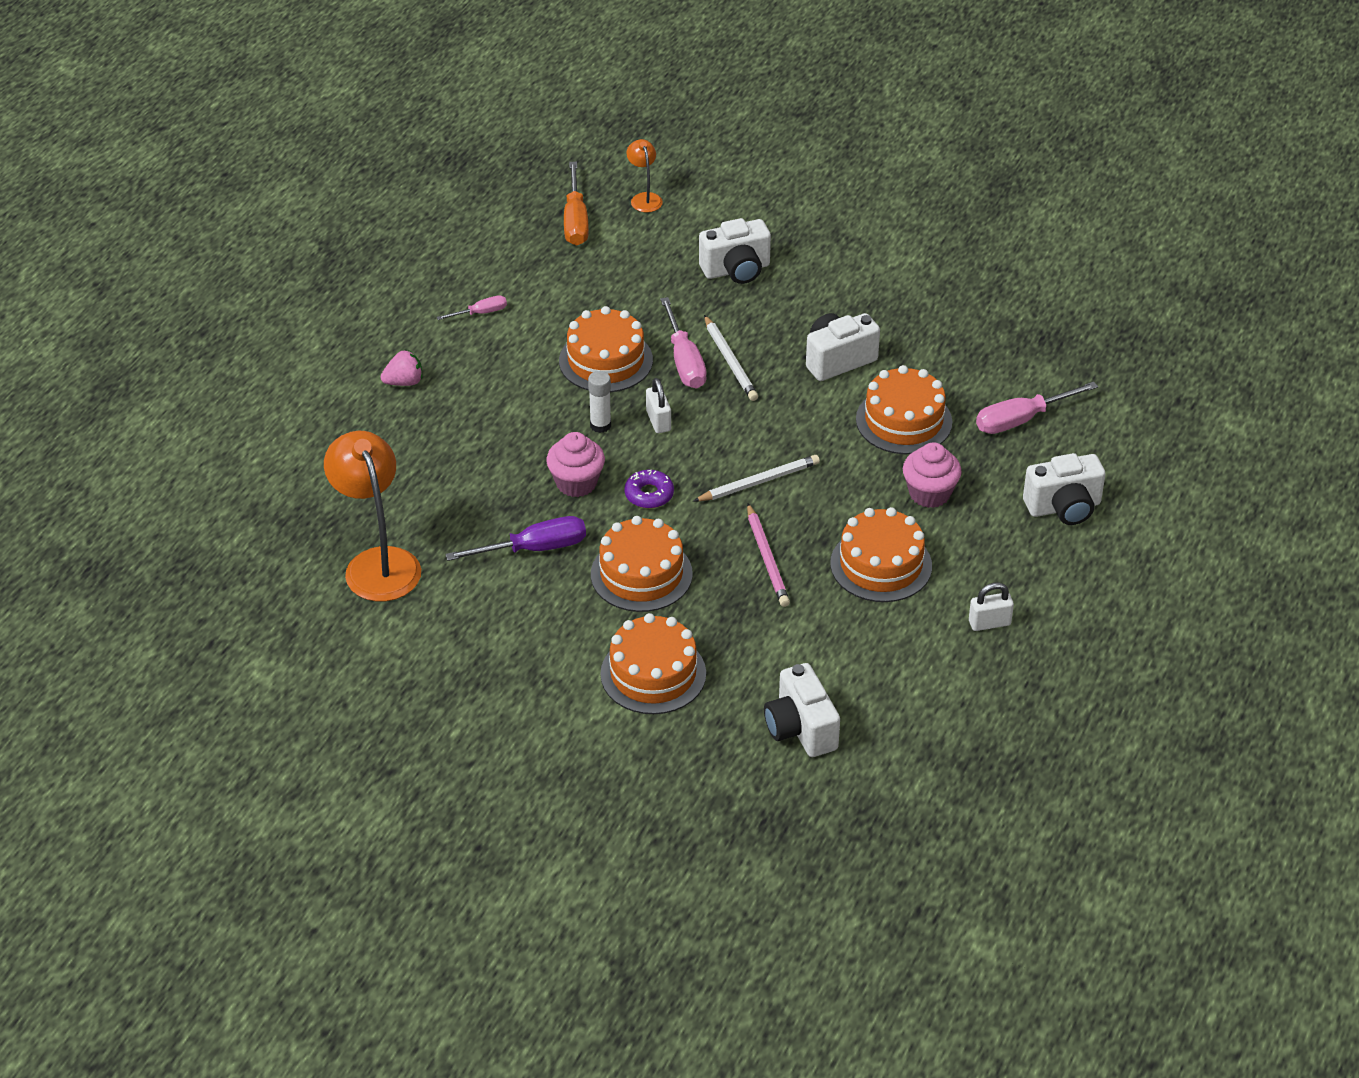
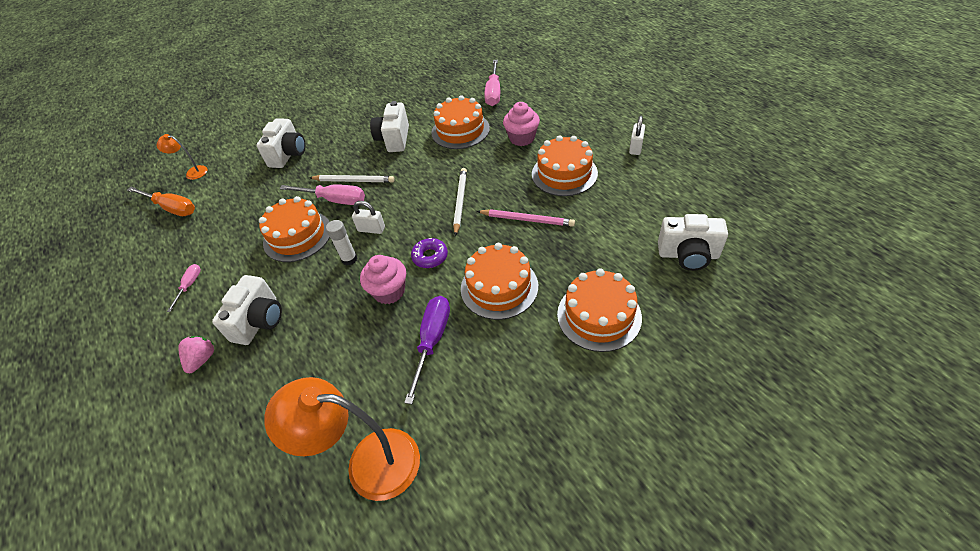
camera: 55 degrees left, 5 degrees up
(1064, 507) = (565, 98): white camera -> white camera (259, 321)

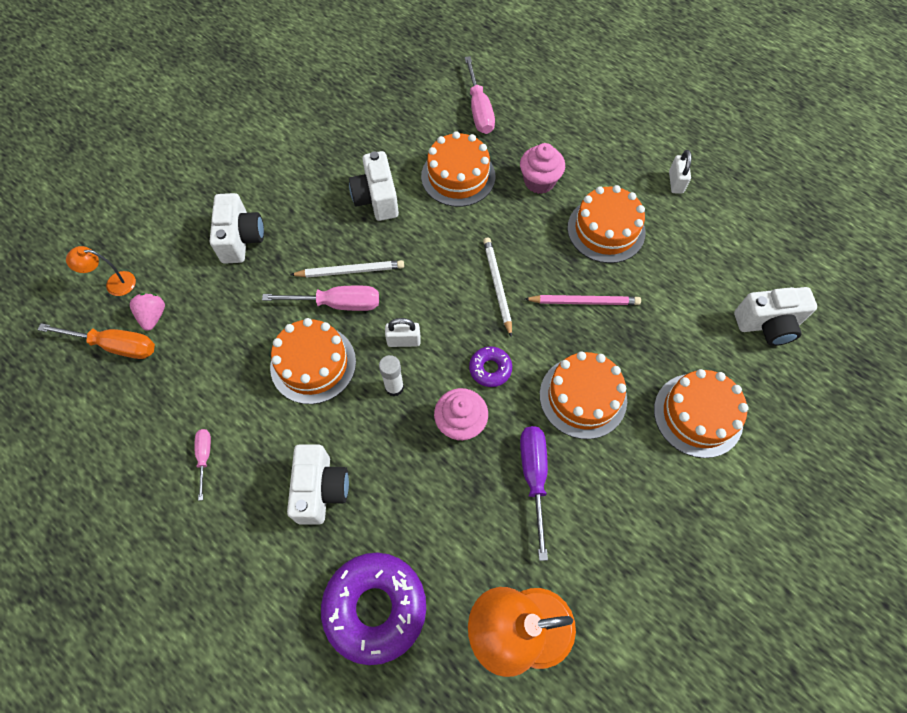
camera: 20 degrees left, 15 degrees up
(202, 359) = (274, 552): pink strawberry -> pink strawberry (153, 316)
(256, 417) = (375, 608): none -> purple donut

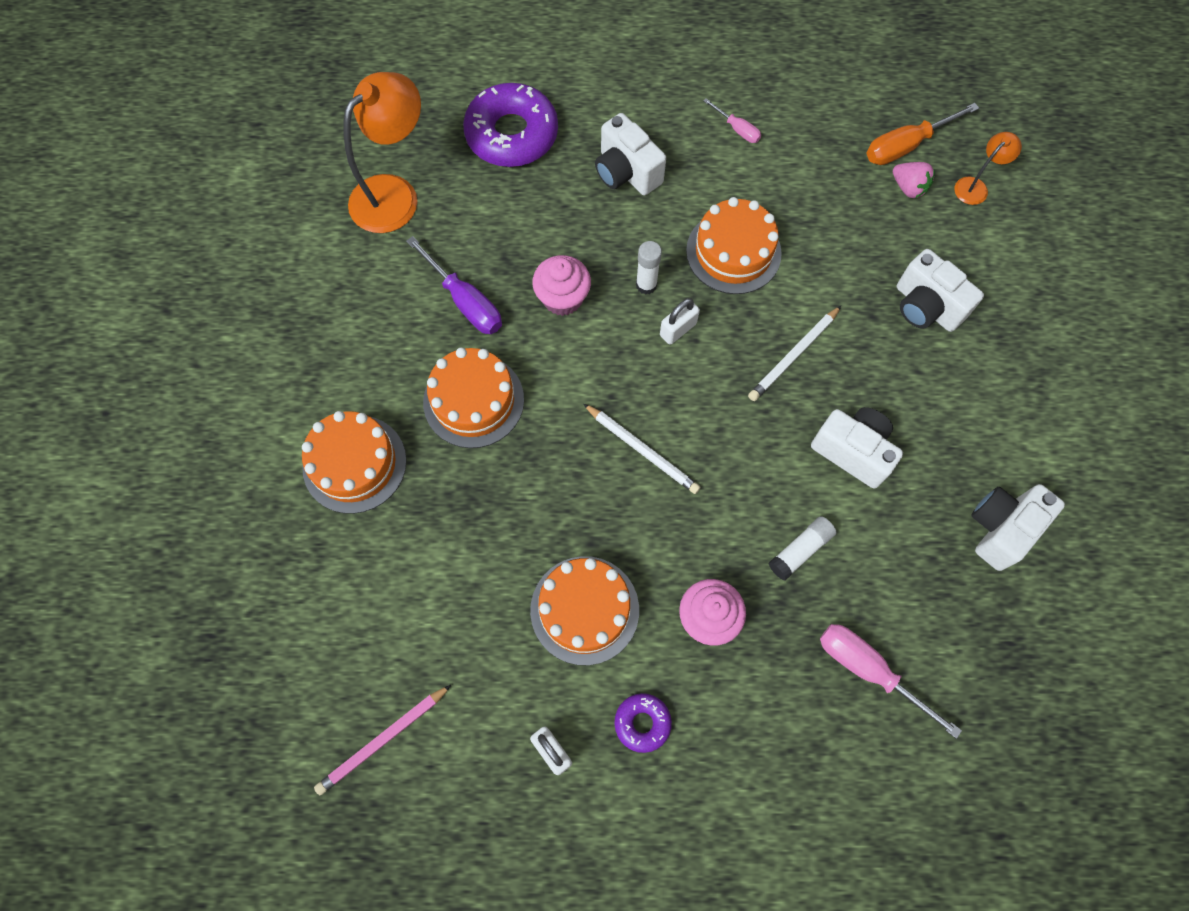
camera: 140 degrees right, 5 degrees up
(337, 304) = (770, 317): pink screwdriver -> none
(458, 176) = (800, 550): orange cake -> white glue stick
(490, 369) = (578, 363): purple donut -> purple donut (642, 723)
(584, 302) = (543, 500): pink pencil -> pink pencil (383, 740)
(767, 325) = (336, 622): white camera -> white camera (1001, 529)

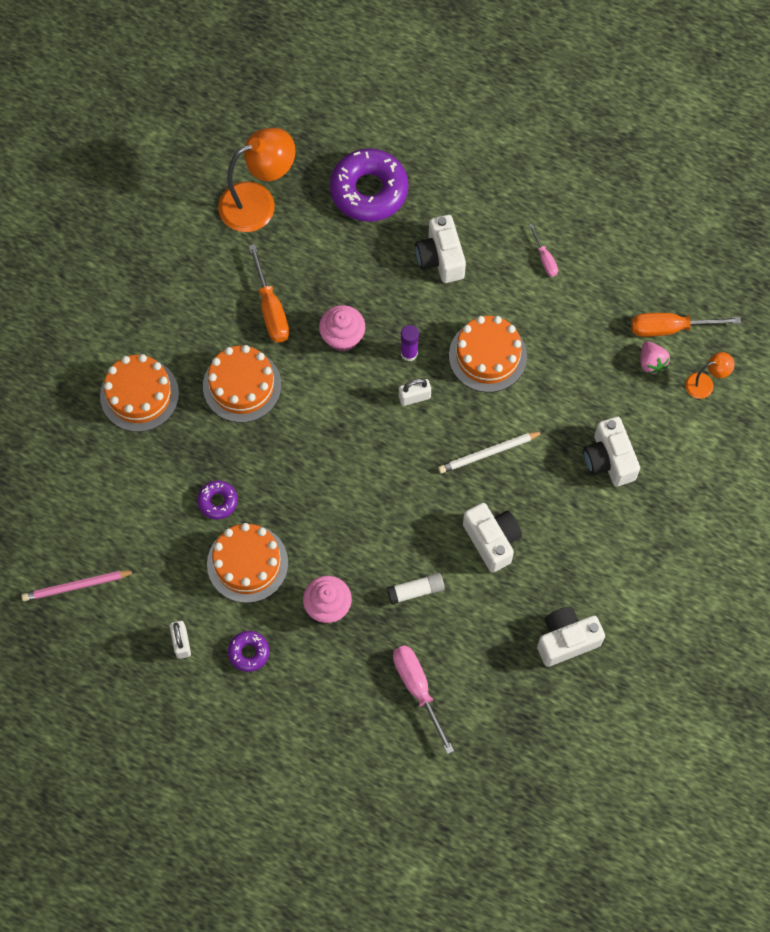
camera: 25 degrees right, 0 degrees up
(465, 301) = (271, 309): purple screwdriver -> orange screwdriver
(511, 550) = (217, 501): none -> purple donut
(642, 450) = (342, 473): white pencil -> none
(646, 285) = (409, 353): white glue stick -> purple glue stick

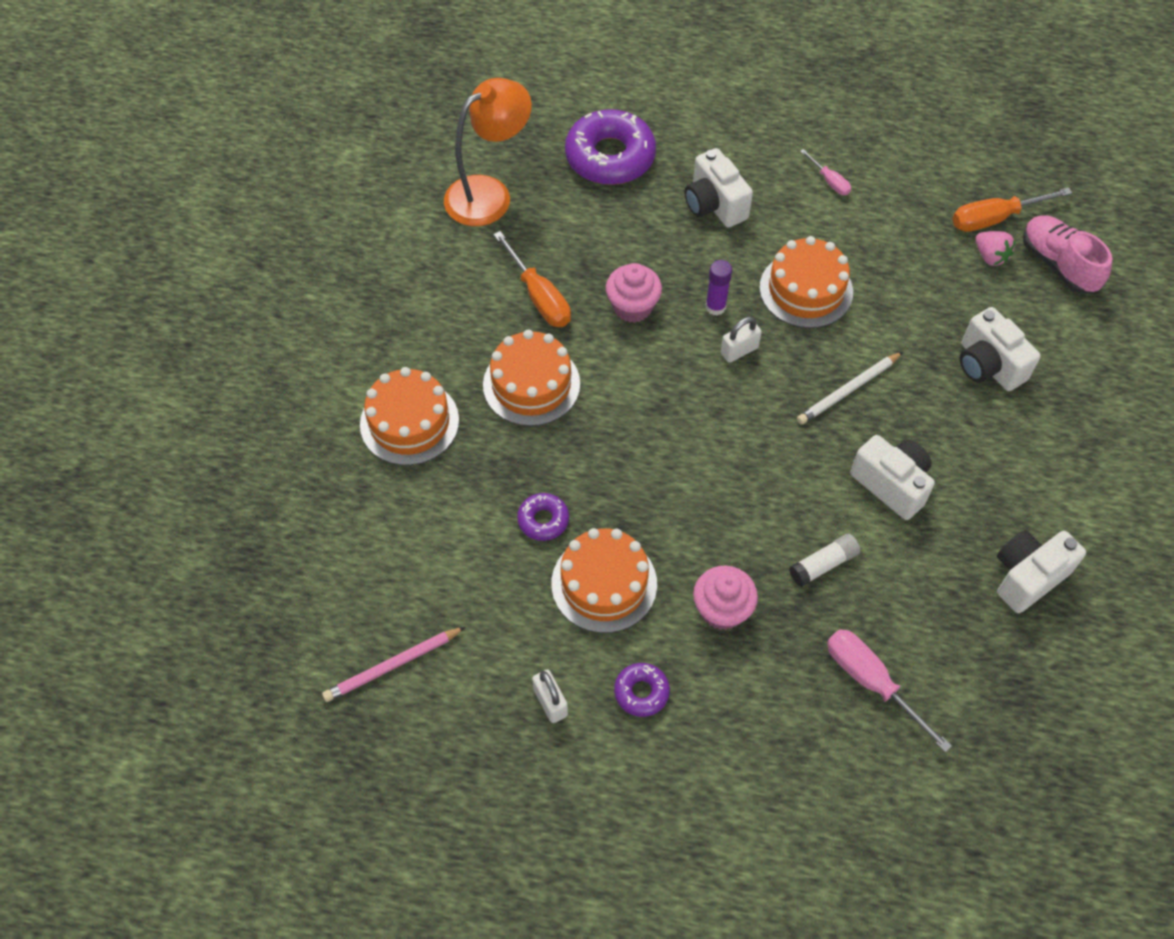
camera: 15 degrees left, 10 degrees down
(705, 384) = (1058, 264): orange lamp -> pink shoe

